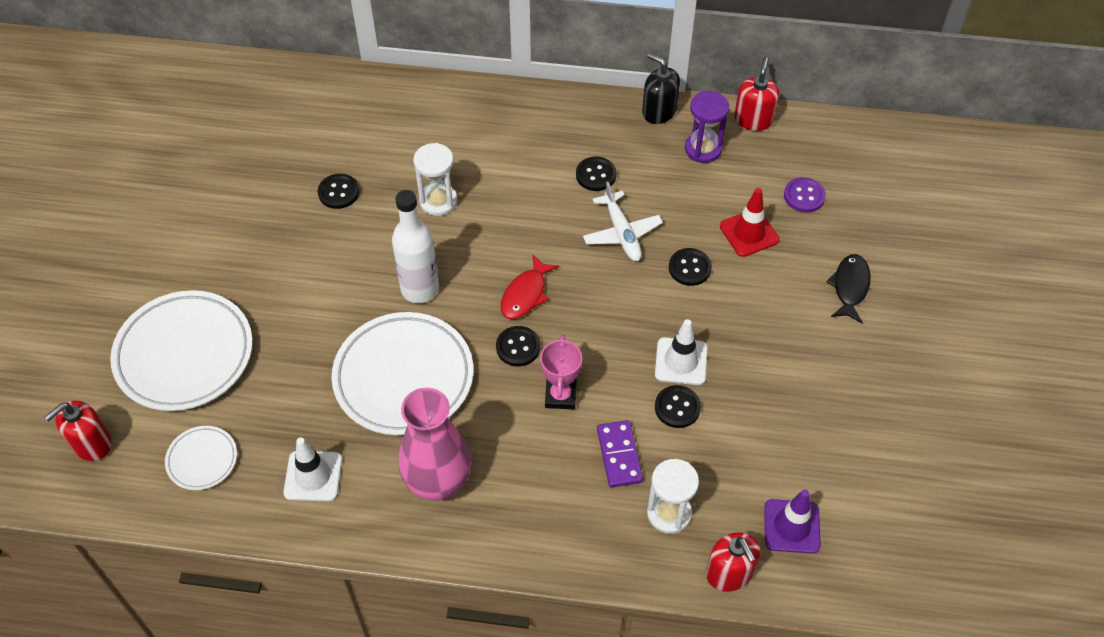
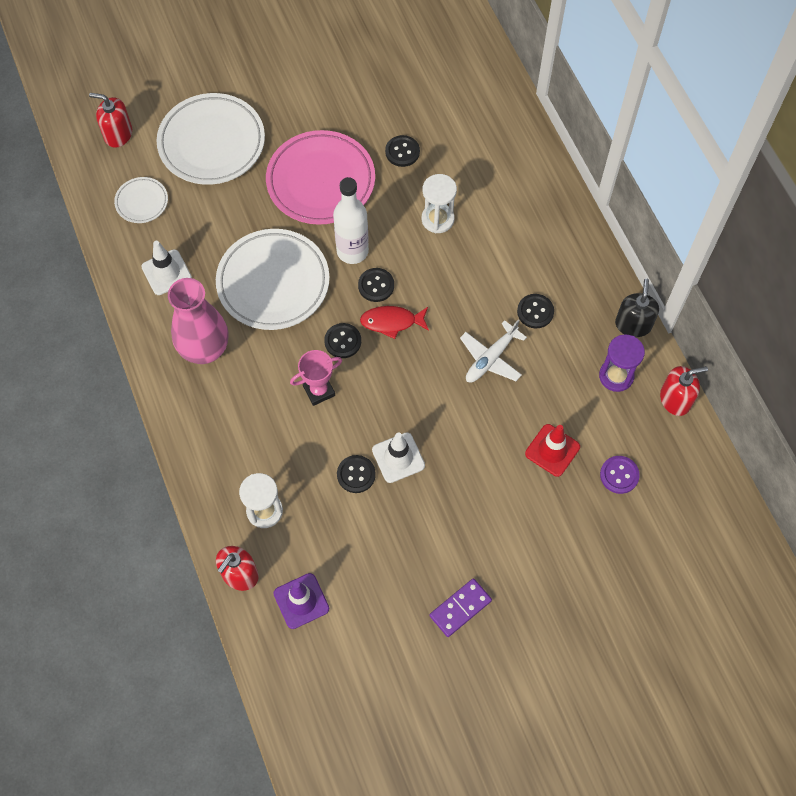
camera: 60 degrees right, 10 degrees up
(316, 277) = (321, 181): none -> pink plate
(619, 455) = (292, 454): purple domino -> purple domino (460, 608)
(689, 268) = (489, 423): black button -> black button (376, 285)
(850, 287) = (548, 550): black fish -> none

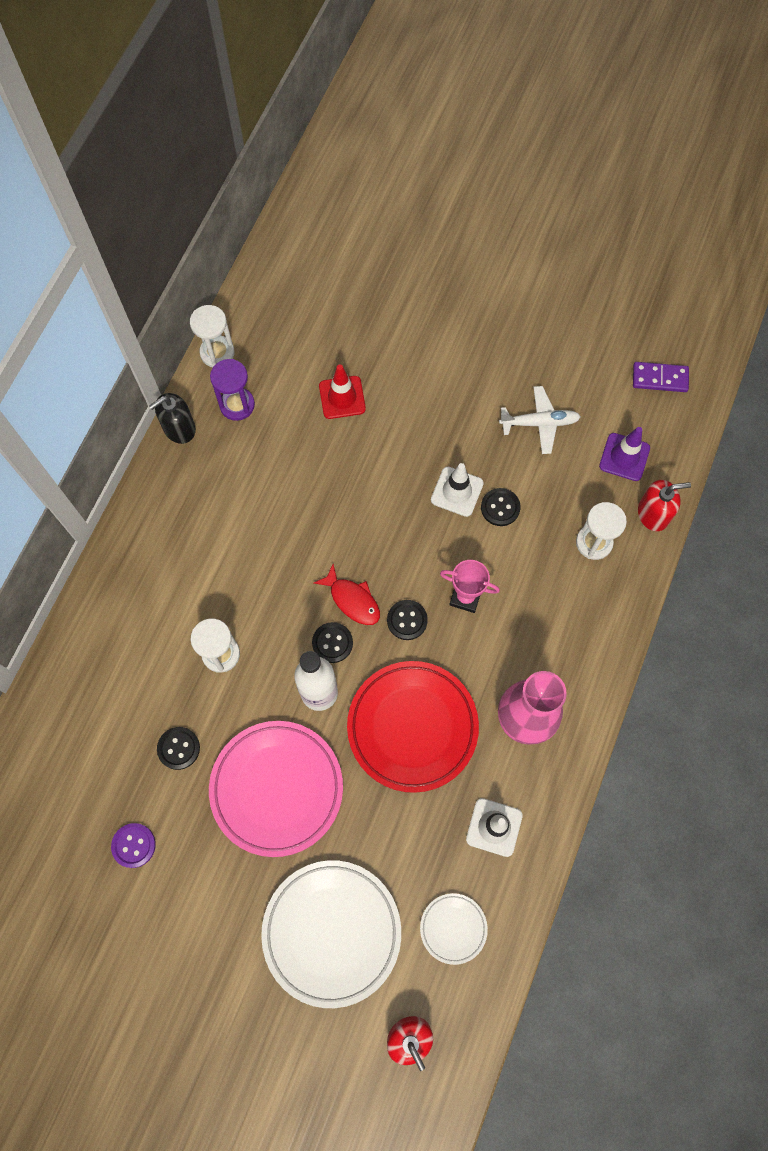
camera: 135 degrees left, 5 degrees up
(273, 283) = (412, 727): white plate -> red plate
(460, 608) = (517, 358): purple domino -> purple domino (659, 378)
(490, 358) = (310, 500): white plane -> white plane (539, 423)
(535, 312) = (236, 504): black button -> none
(619, 475) = (316, 341): purple button -> purple button (134, 845)
(675, 399) = (217, 353): red soap dispenser -> white hourglass

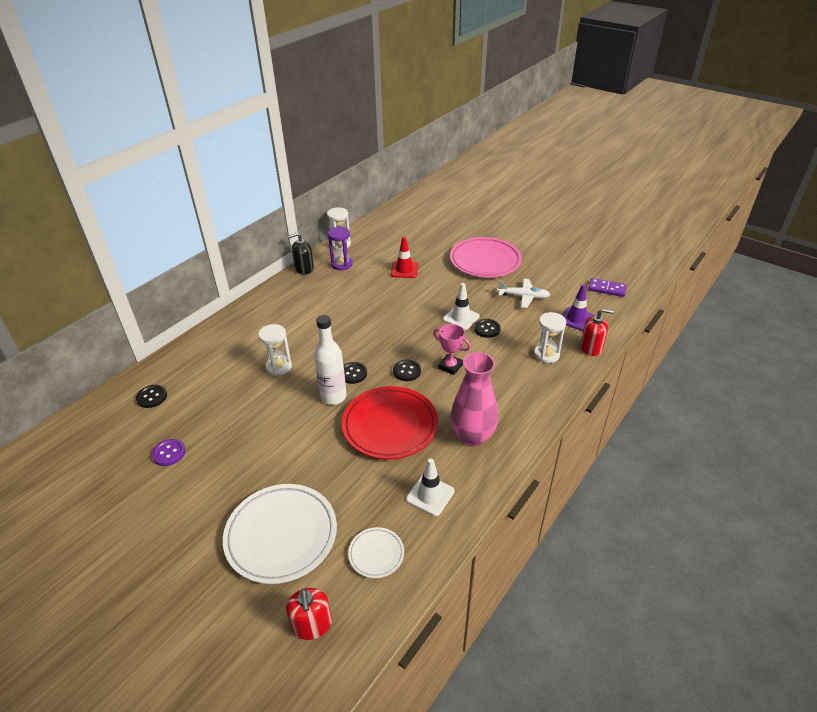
camera: 15 degrees right, 30 degrees down
(178, 748) = (227, 408): black button -> black button (152, 397)
(277, 788) = (281, 441): pink plate -> pink plate (485, 261)
(352, 600) = (374, 356): red fish -> none

